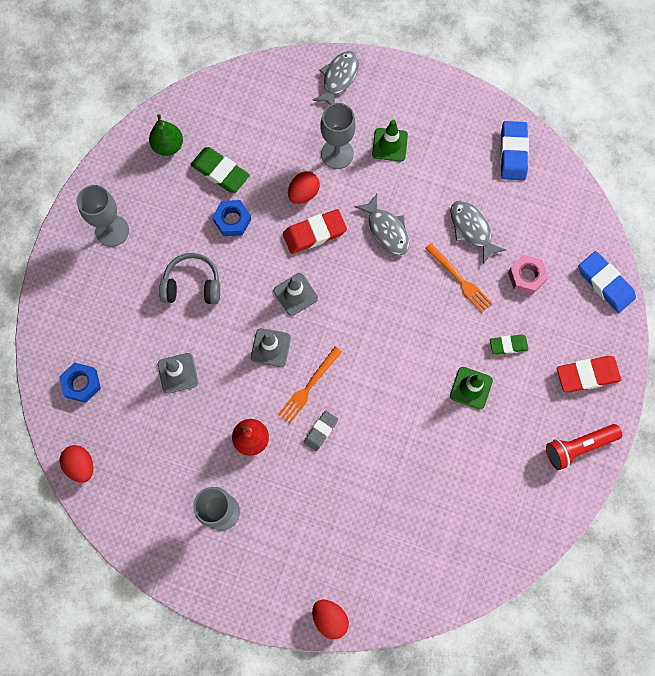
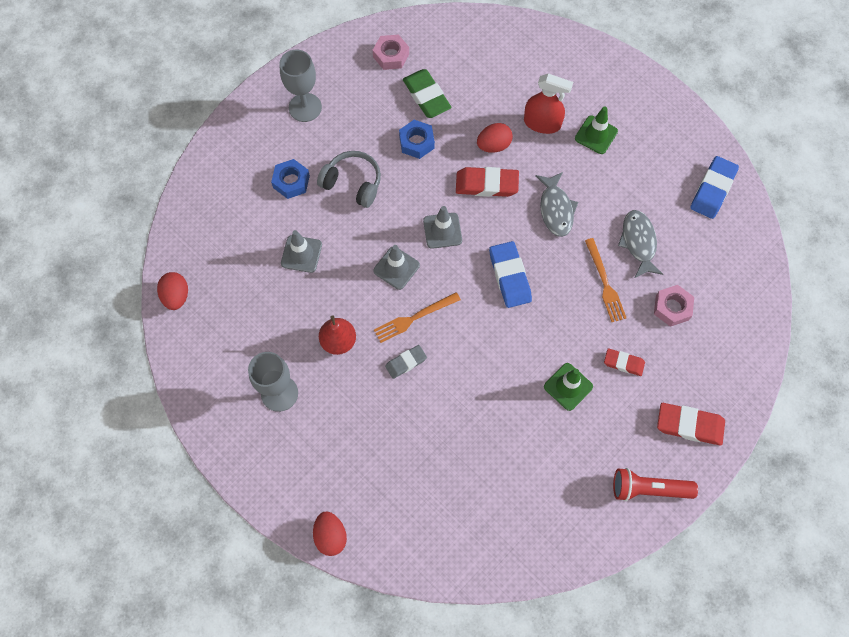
camera: 25 degrees right, 5 degrees down
(81, 384) = (212, 226): blue nut -> blue nut (291, 181)
(168, 146) = (391, 55): green pear -> pink nut
(337, 154) = (542, 123): grey goblet -> red spray bottle
(339, 78) = (576, 58): grey fish -> none
(508, 345) = (623, 363): green eraser -> red eraser
(605, 283) = (748, 347): blue eraser -> blue eraser (509, 276)

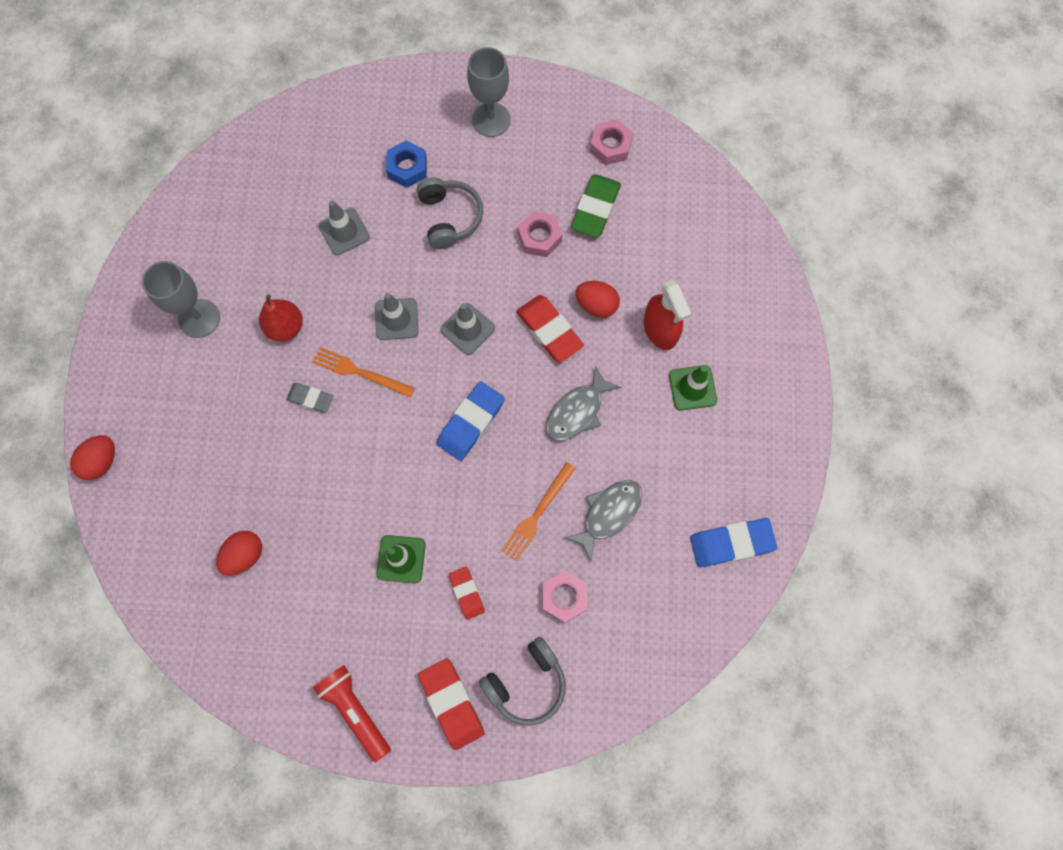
camera: 50 degrees right, 5 degrees up
(176, 296) = (223, 168): red egg -> red egg (245, 555)
(416, 142) = (539, 237): blue nut -> pink nut
(710, 371) = (526, 683): none -> grey headphones

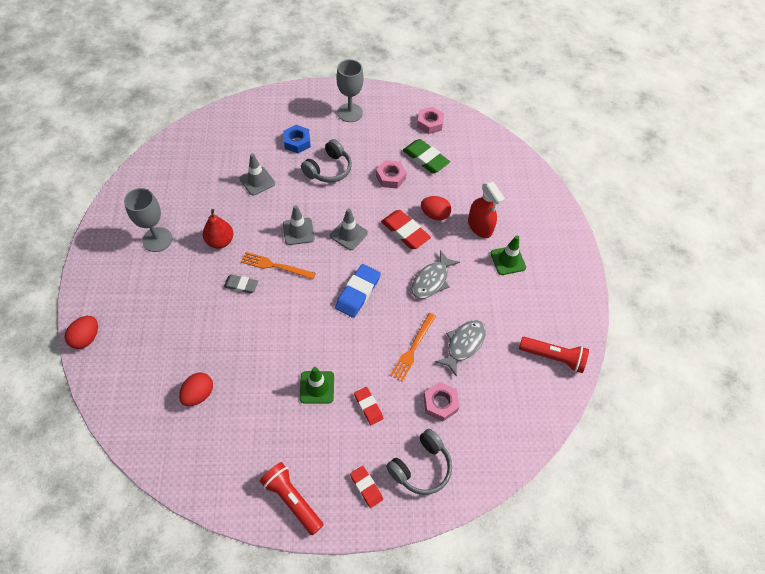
camera: 10 degrees left, 15 degrees down
(449, 218) = (328, 169): grey headphones -> grey headphones turned 60 degrees clockwise
(452, 703) = (366, 487): red eraser -> red eraser, size x0.61
(595, 208) = (425, 159): green eraser -> green eraser turned 60 degrees counterclockwise
(731, 543) = (553, 357): blue eraser -> red flashlight

